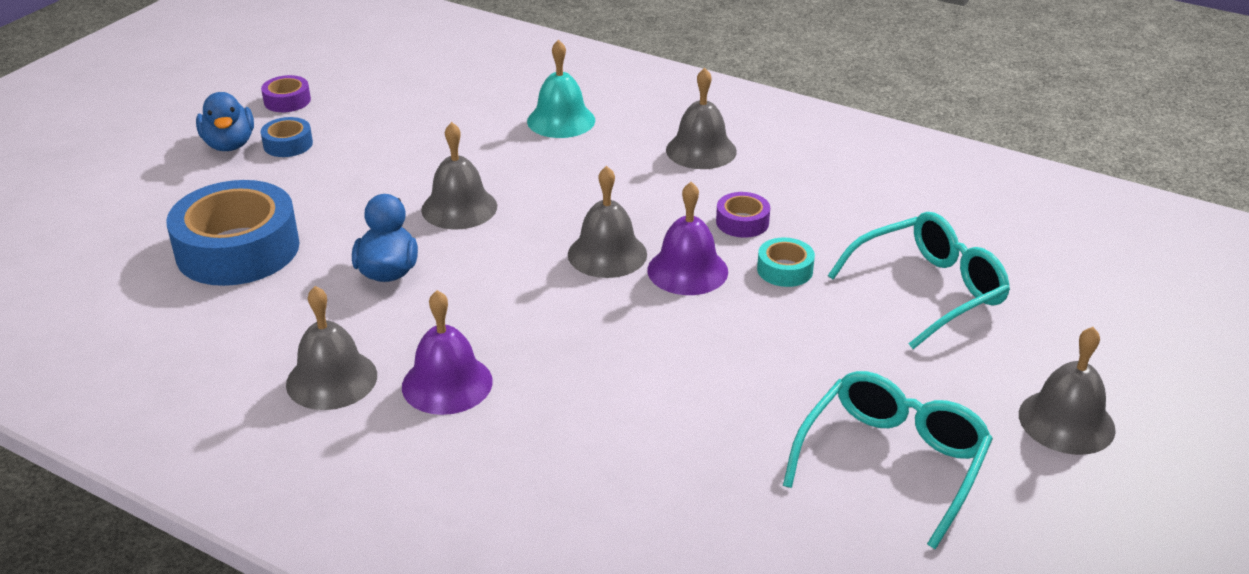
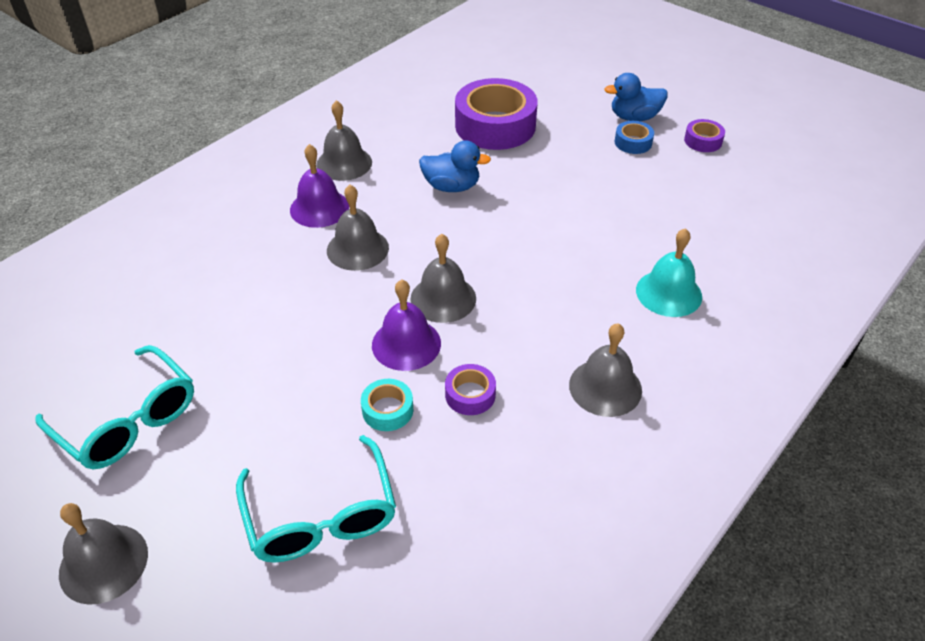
camera: 100 degrees right, 10 degrees up
(238, 249) = (495, 126): blue tape -> purple tape
(459, 208) = (528, 223): grey bell -> grey bell (357, 249)

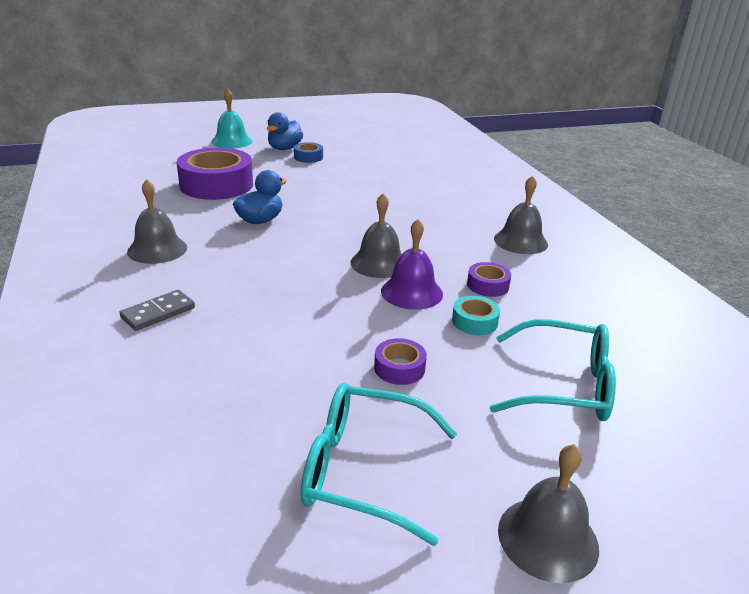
camera: 60 degrees left, 15 degrees down
(128, 421) = (363, 470): turquoise glasses -> turquoise glasses turned 150 degrees counterclockwise
(252, 217) = (158, 313): none -> grey domino
(319, 208) = (198, 277): purple bell -> none
(357, 249) = (277, 277): grey bell -> none
(669, 293) = (458, 197): turquoise bell -> turquoise bell (231, 141)
(703, 141) = (337, 142): purple tape -> purple tape (399, 368)

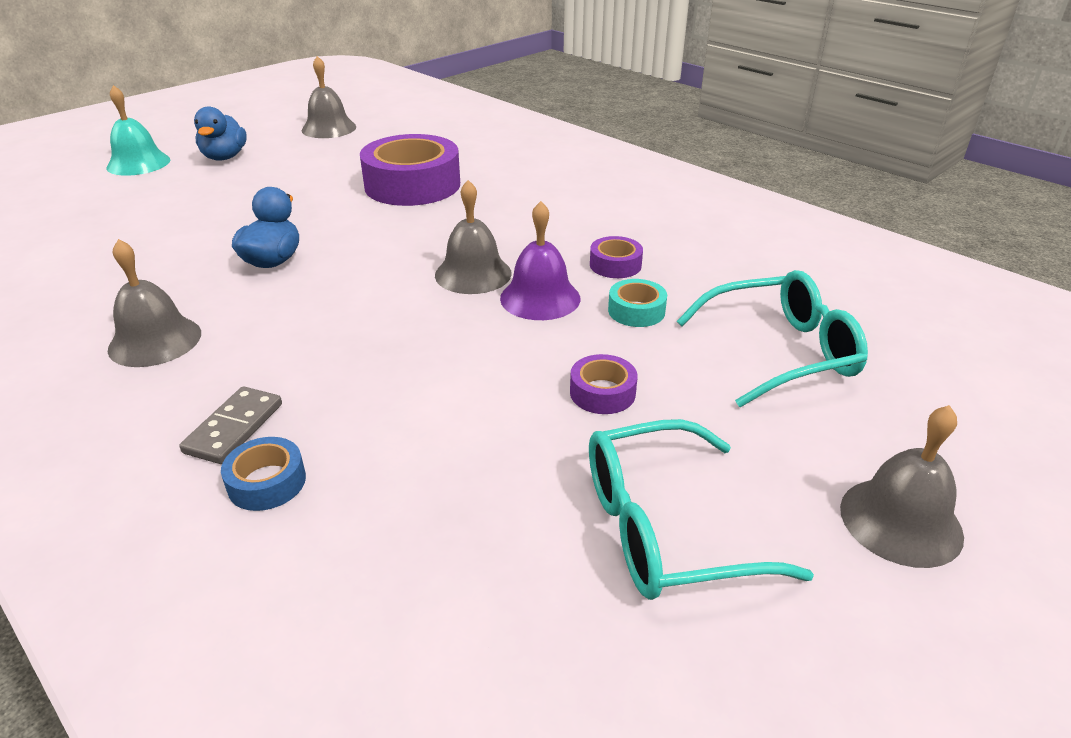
camera: 25 degrees left, 5 degrees up
(216, 185) = (168, 228): purple tape -> purple tape (412, 185)
(308, 157) = (268, 162): blue tape -> blue tape (267, 482)
(520, 241) = (607, 204): grey bell -> grey bell (329, 128)

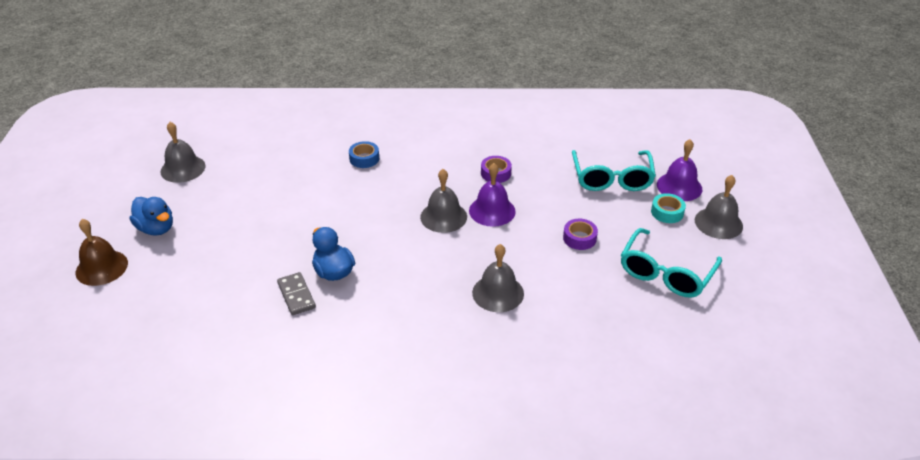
camera: 45 degrees left, 5 degrees up
(138, 163) = (101, 267): turquoise bell -> brown bell
(155, 341) = (362, 347): grey bell -> grey bell (498, 293)
(234, 428) = (475, 351): grey domino -> grey domino (296, 295)
(267, 482) = (525, 357): blue tape -> blue tape (364, 159)
(412, 185) = (318, 182): purple tape -> none
(636, 311) = (538, 192): turquoise tape -> turquoise tape (667, 212)
(781, 351) = (612, 179): turquoise glasses -> turquoise glasses turned 150 degrees clockwise
(896, 423) = (679, 186): none -> purple bell

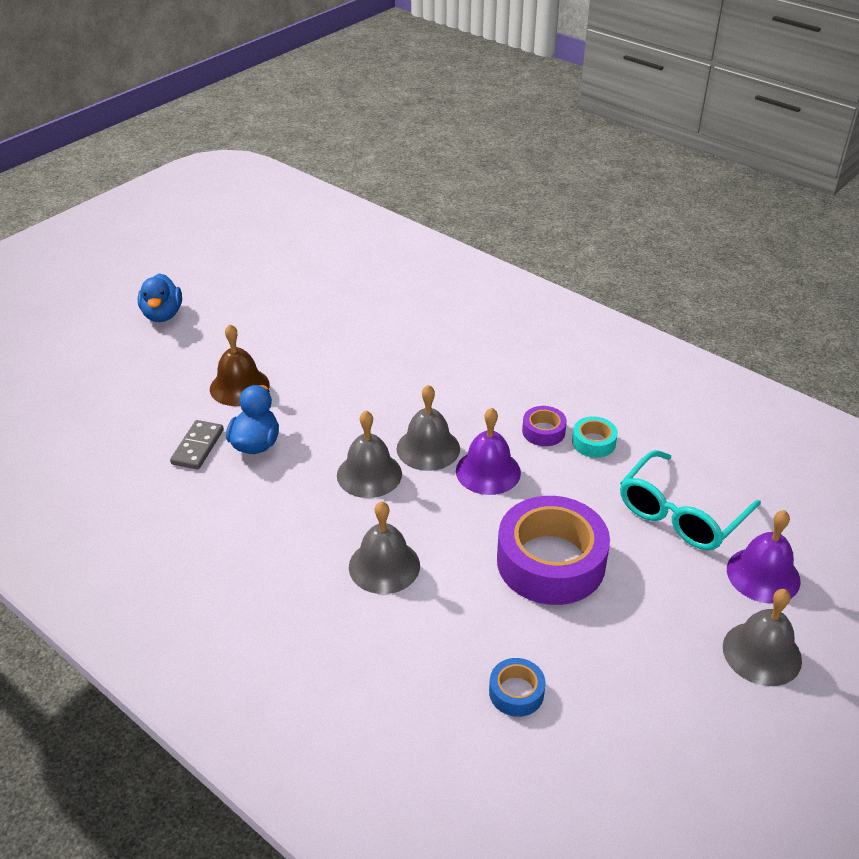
camera: 40 degrees right, 0 degrees up
(101, 267) = (84, 327): brown bell -> brown bell (239, 386)
(183, 168) = (248, 268): grey bell -> grey bell (369, 474)
(364, 159) = (422, 342): blue tape -> blue tape (516, 692)
(579, 238) = (550, 562): purple tape -> purple tape, size x2.21
(666, 273) = (607, 670): turquoise glasses -> none
(667, 212) = (704, 597): turquoise tape -> turquoise tape (593, 442)

